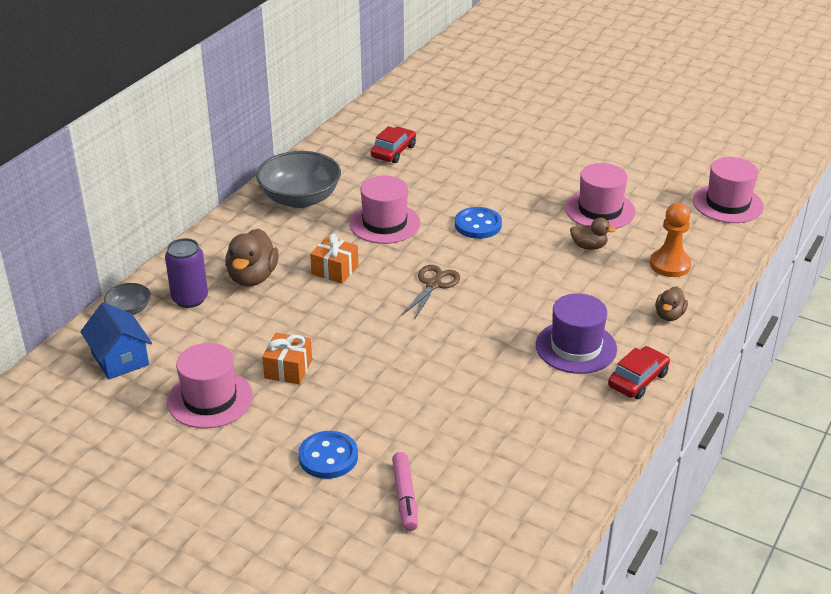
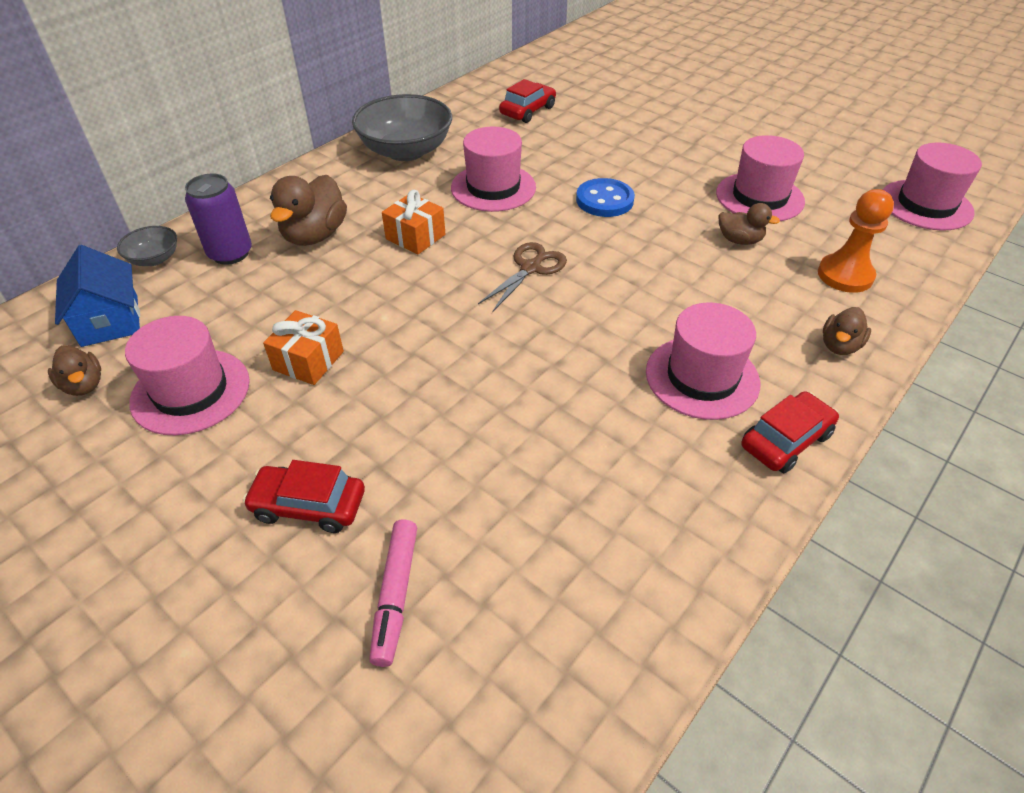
camera: 10 degrees right, 10 degrees up
(127, 404) = (84, 385): none -> brown duck
(328, 457) = (309, 506): blue button -> red car
(576, 347) = (702, 377): purple hat -> pink hat

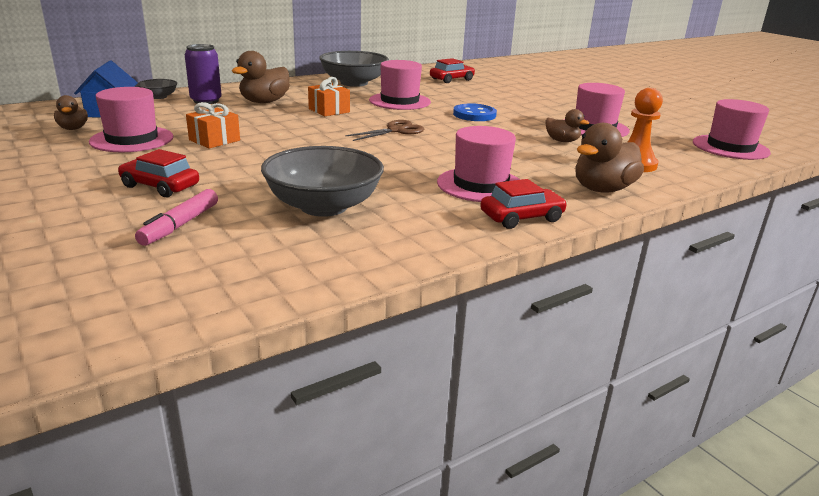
camera: 15 degrees right, 20 degrees down
(547, 489) = (324, 206): none -> grey bowl
(839, 346) = (602, 189): brown duck -> brown duck, size x1.71

